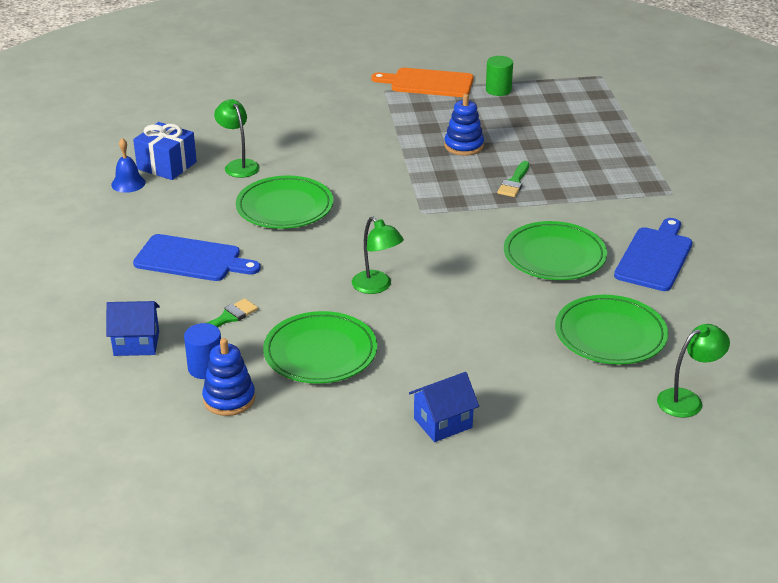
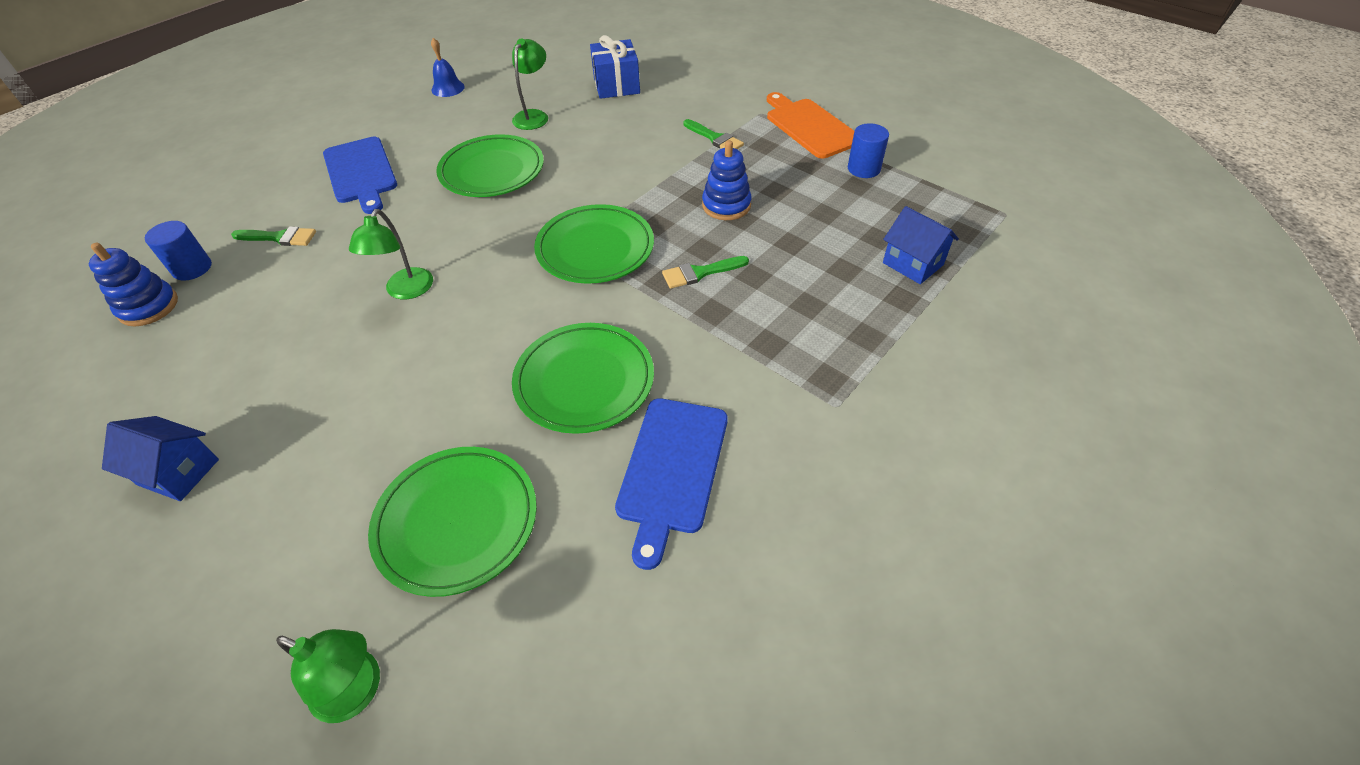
camera: 50 degrees right, 15 degrees up
(136, 343) = (208, 215): blue house -> blue house (913, 264)
(167, 165) = (494, 88): blue gift -> blue gift (616, 85)
(320, 352) = (261, 318): green plate -> green plate (595, 248)
(386, 117) = (715, 138): none -> green brush
(498, 90) = (863, 169): green cylinder -> blue cylinder
(655, 257) = (672, 469): blue cutting board -> blue cutting board turned 120 degrees clockwise

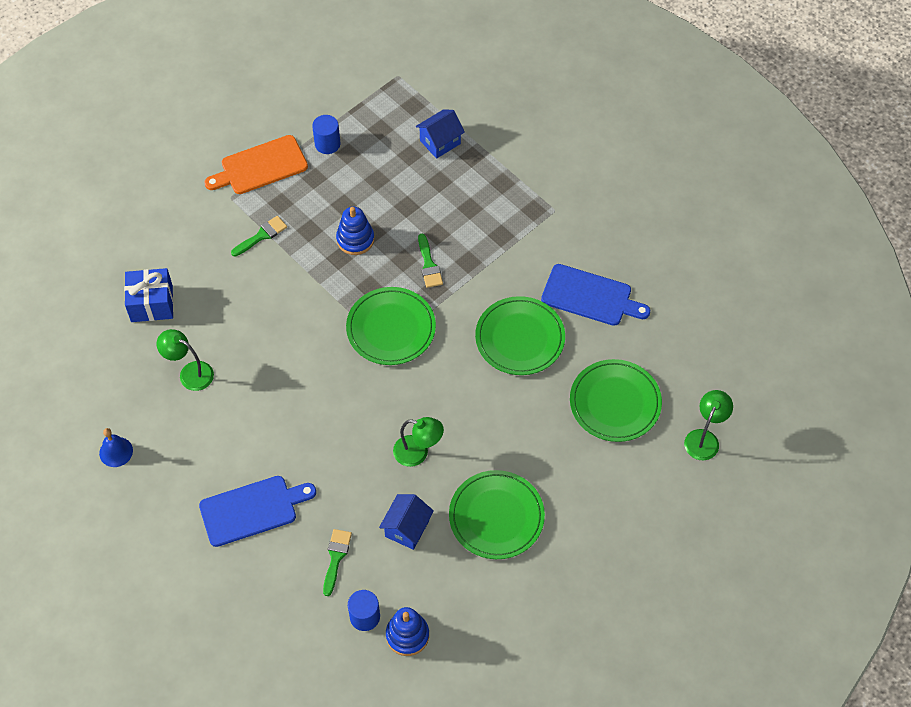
camera: 85 degrees left, 10 degrees up
(178, 472) = (567, 562): blue house -> blue house (407, 528)
(492, 171) = (273, 403): green plate -> green plate (496, 517)

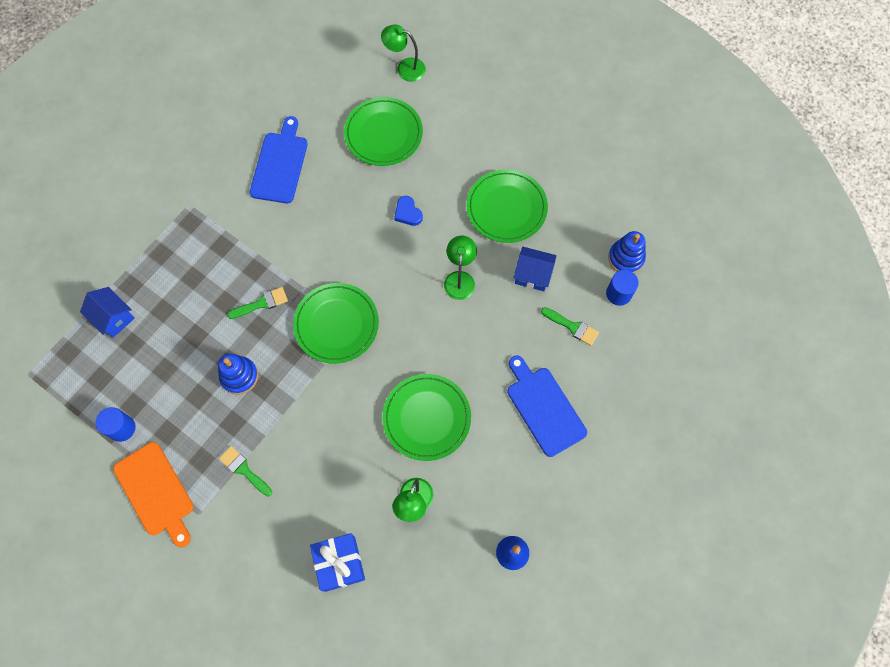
camera: 100 degrees left, 10 degrees up
(336, 558) = (572, 327): green brush -> green brush turned 150 degrees counterclockwise
(508, 413) = (408, 213): none -> blue heart
(520, 338) = (331, 214): green plate -> green plate (426, 418)

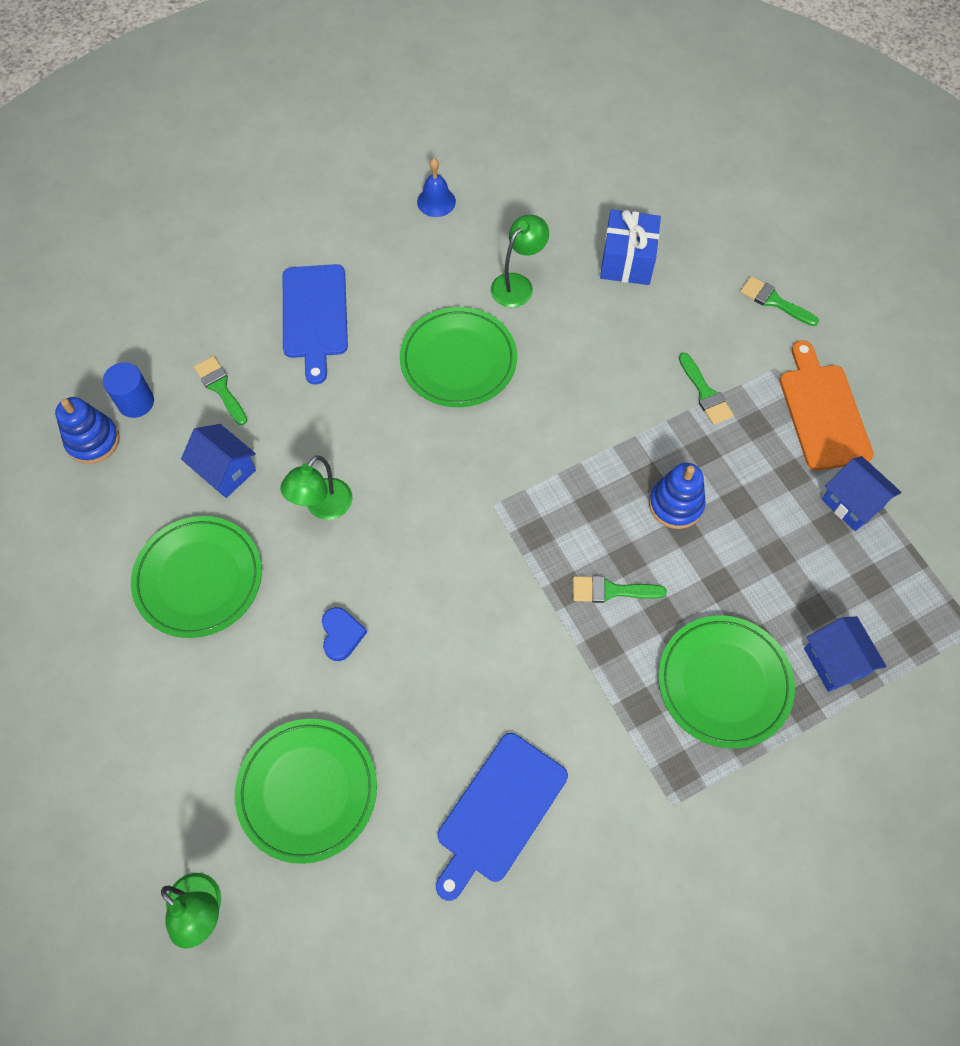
camera: 155 degrees left, 5 degrees down
(122, 428) = (852, 503): blue cylinder -> blue house
(214, 577) = (774, 301): none -> green brush
(336, 324) = (519, 517): green plate -> green plate (724, 682)

